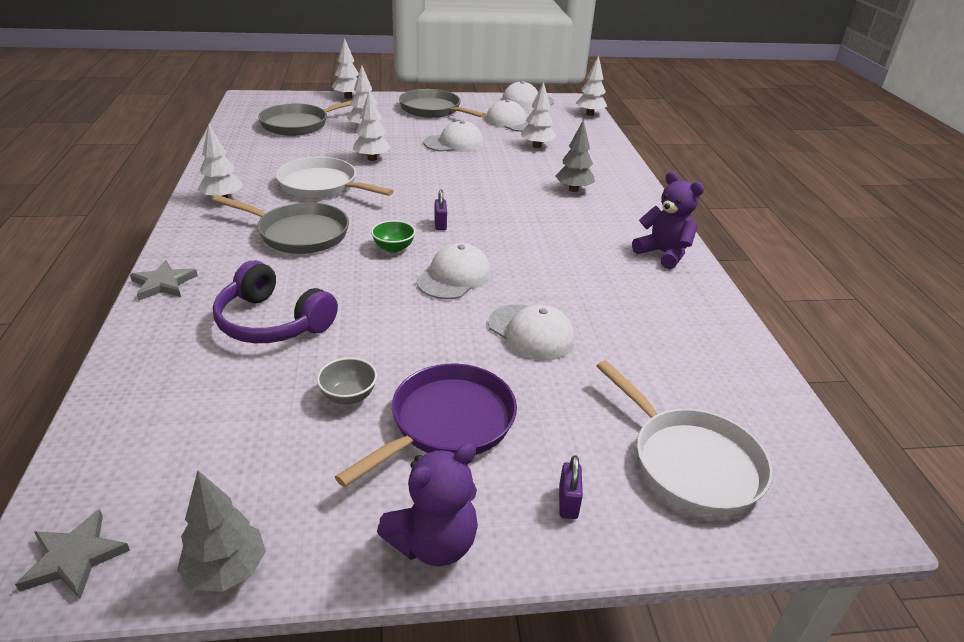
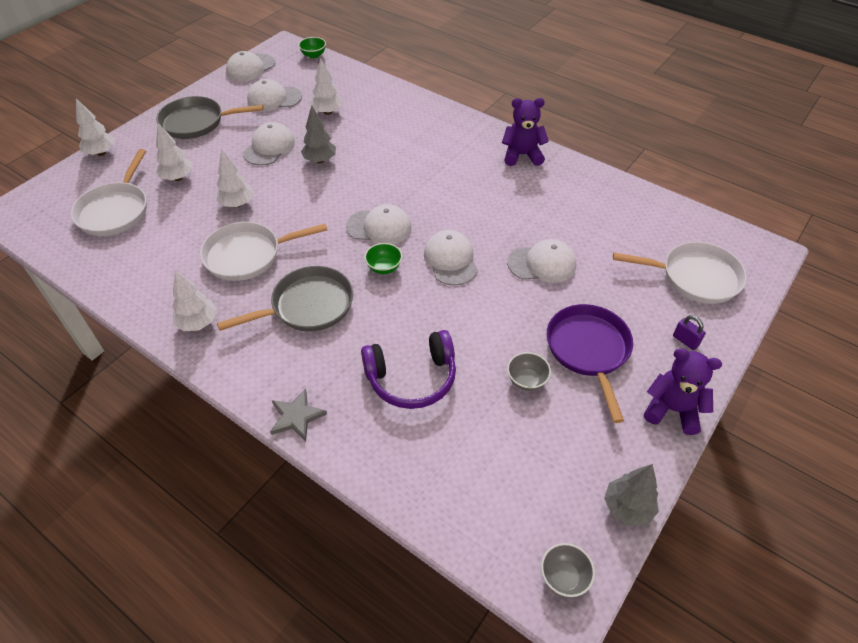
camera: 45 degrees left, 15 degrees up
(75, 558) = (564, 577): grey star -> grey bowl
(299, 124) = (115, 210): grey pan -> white pan
(433, 543) = (672, 410): purple teddy bear -> purple teddy bear turned 75 degrees counterclockwise
(440, 224) = (379, 227): purple padlock -> white cap
(573, 189) = (408, 138): grey tree -> grey tree (320, 160)
(589, 114) = (313, 55): white tree -> green bowl

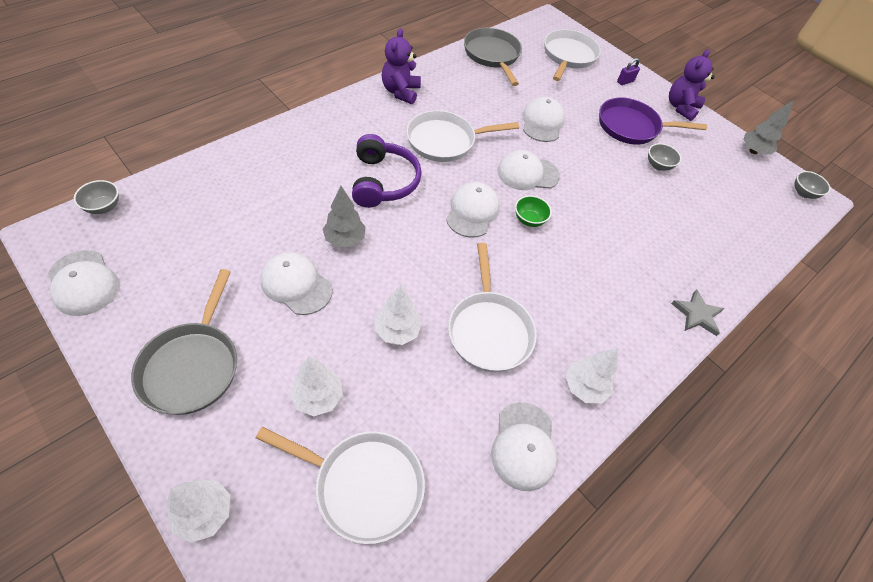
camera: 85 degrees left, 5 degrees up
(274, 98) = (186, 265): white cap -> white cap (523, 446)
(307, 306) = (570, 287): grey pan -> grey pan (492, 56)
(313, 55) = (104, 207): green bowl -> grey bowl
(328, 112) = (250, 216): white tree -> none
(412, 378) = (656, 229): purple headphones -> purple headphones (383, 181)
(467, 195) = (445, 141): none -> white pan

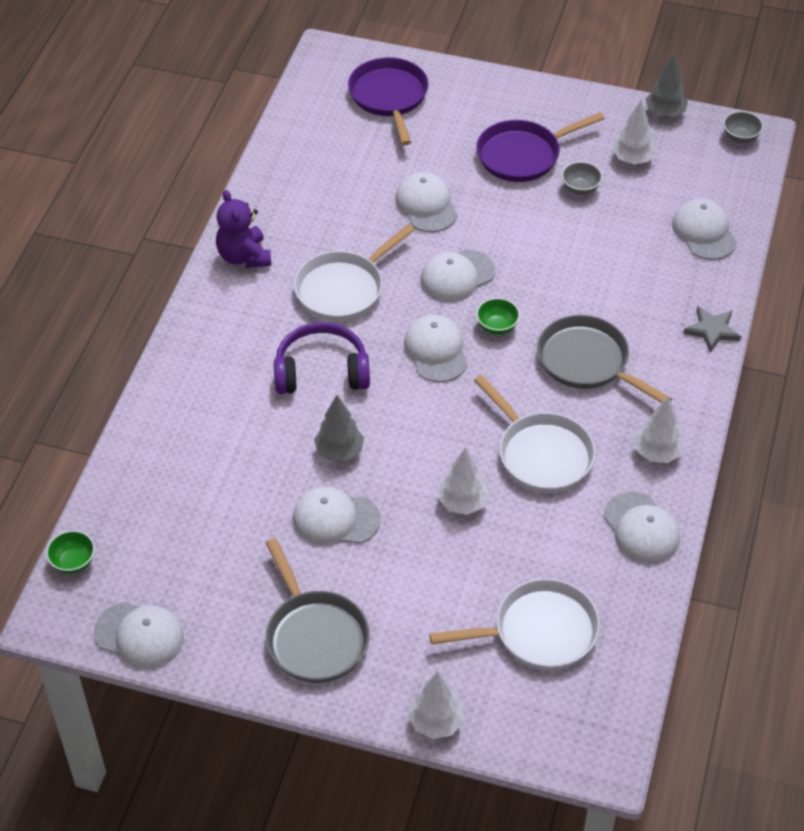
camera: 25 degrees left, 5 degrees down
(104, 207) = (73, 562): grey bowl -> green bowl
(318, 397) = (444, 595): white tree -> white tree (632, 160)
(383, 181) = (321, 371): purple headphones -> purple headphones turned 60 degrees counterclockwise
(492, 56) = (303, 147): grey pan -> grey pan (587, 362)
(568, 56) = (389, 98): white pan -> purple pan
(625, 81) = (476, 97): purple padlock -> none
(681, 107) = (558, 98): purple teddy bear -> none
(735, 240) = (704, 232): none -> white cap

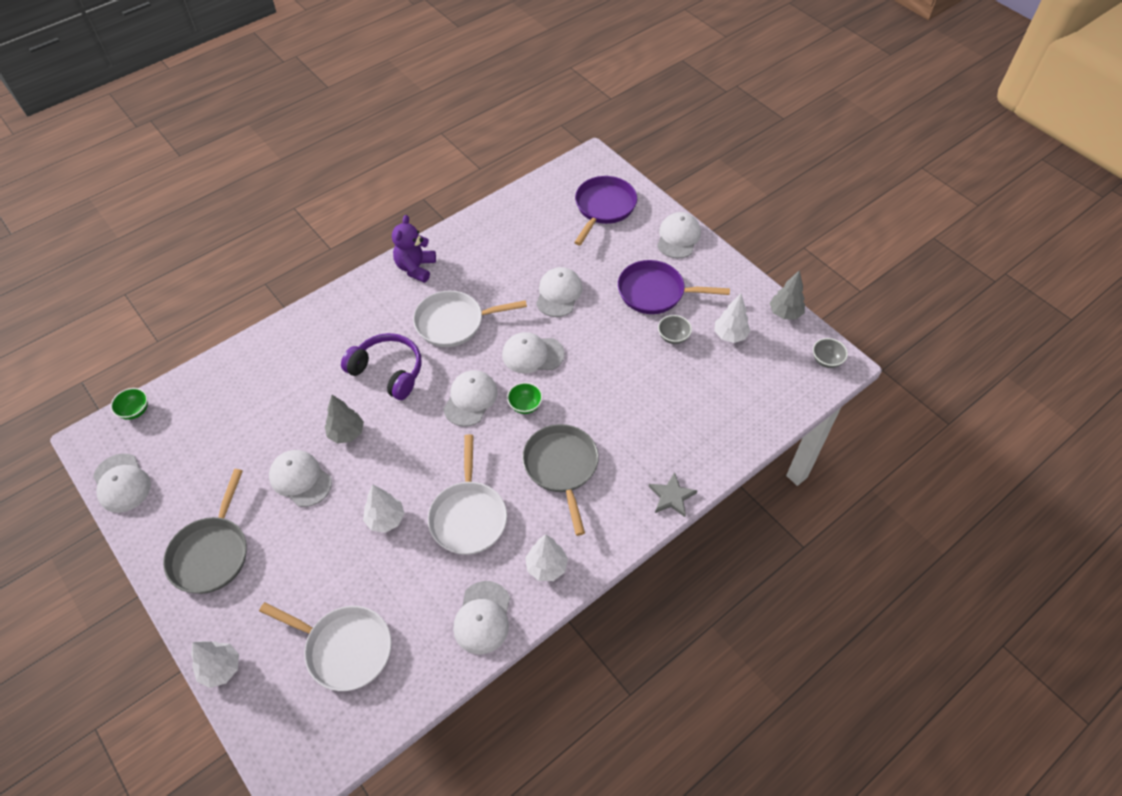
camera: 35 degrees right, 5 degrees up
(704, 232) = (733, 417): white cap -> white cap (678, 237)

